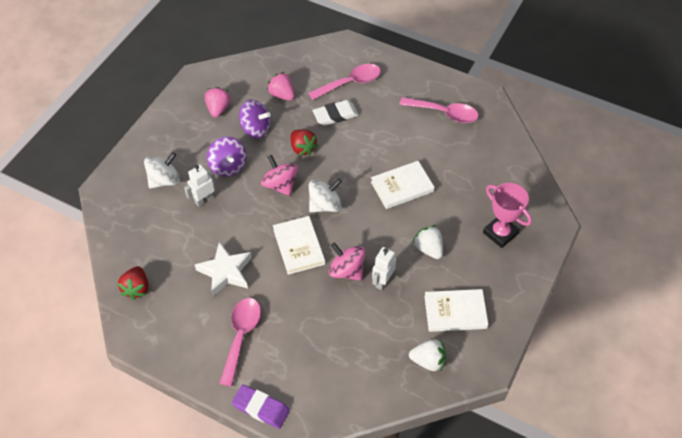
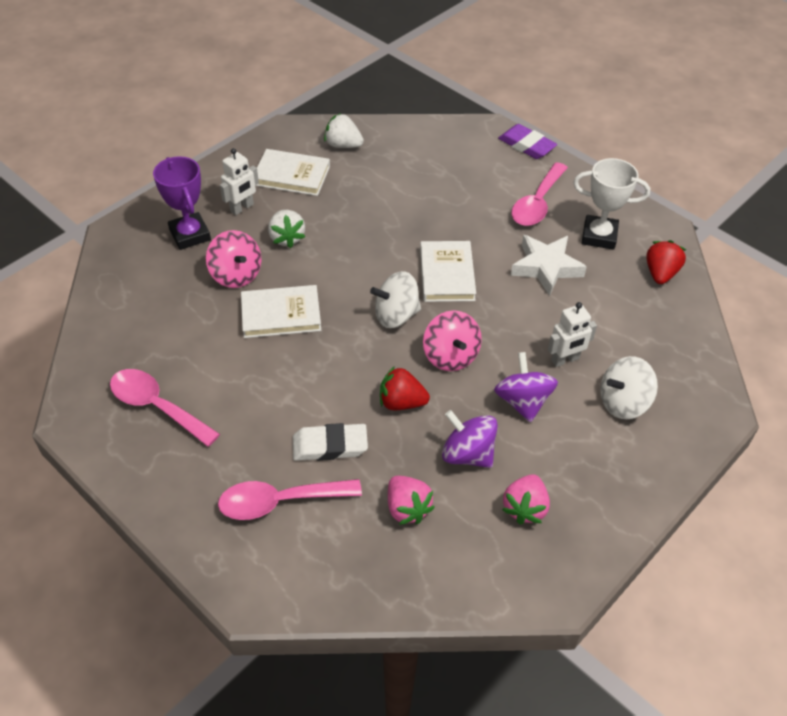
camera: 165 degrees left, 5 degrees down
(186, 314) = (599, 236): none -> white trophy
(302, 148) = (401, 402): red strawberry -> red strawberry turned 60 degrees counterclockwise
(347, 270) = (396, 237): pink spinning top -> pink spinning top (236, 275)
(382, 281) = (358, 218): white robot -> white robot (242, 208)
(500, 233) = (190, 235): pink trophy -> purple trophy

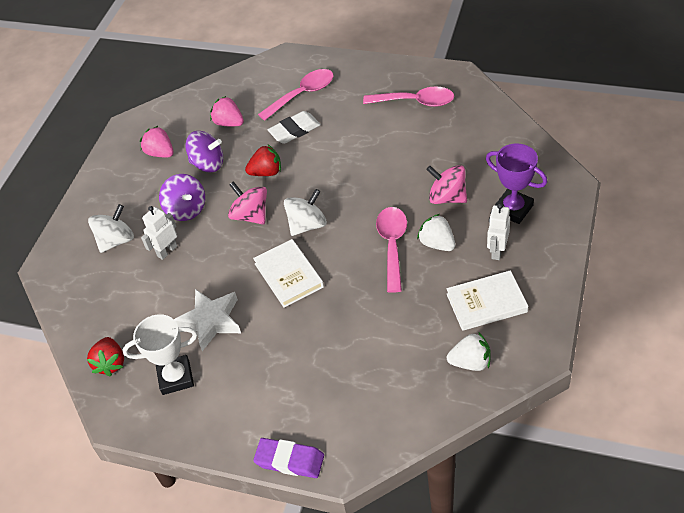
camera: 160 degrees right, 0 degrees up
(281, 314) = (389, 186): white book -> none
(525, 508) = (160, 153): pink strawberry -> pink strawberry turned 45 degrees counterclockwise
(537, 203) = (246, 387): pink spoon -> pink spoon (392, 245)

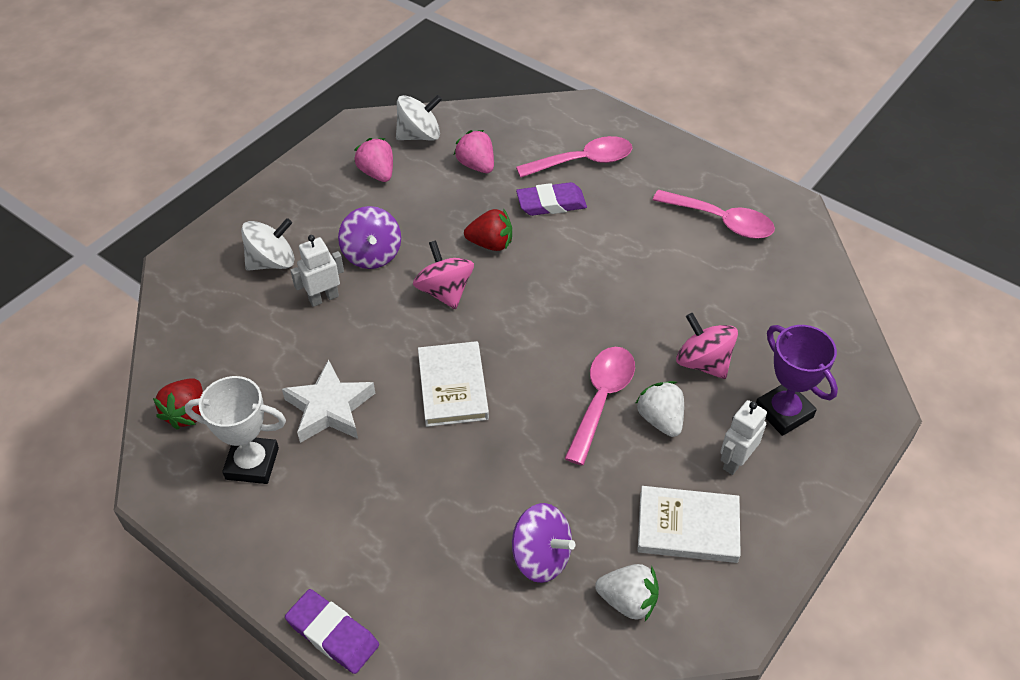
camera: 15 degrees right, 0 degrees up
(208, 164) = (426, 207): purple spinning top -> purple spinning top (541, 557)
(294, 130) = (551, 203): white eraser -> purple eraser
(307, 225) = (507, 330): white spinning top -> white spinning top (419, 135)

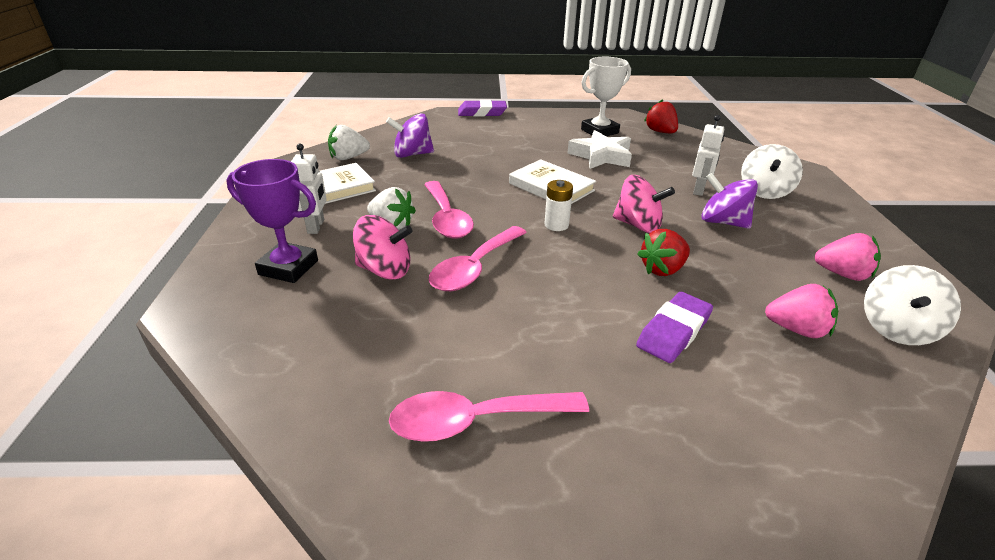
camera: 140 degrees right, 15 degrees down
(512, 332) = (556, 225): none -> white battery
(583, 161) = (720, 404): pink spoon -> pink spoon (474, 268)

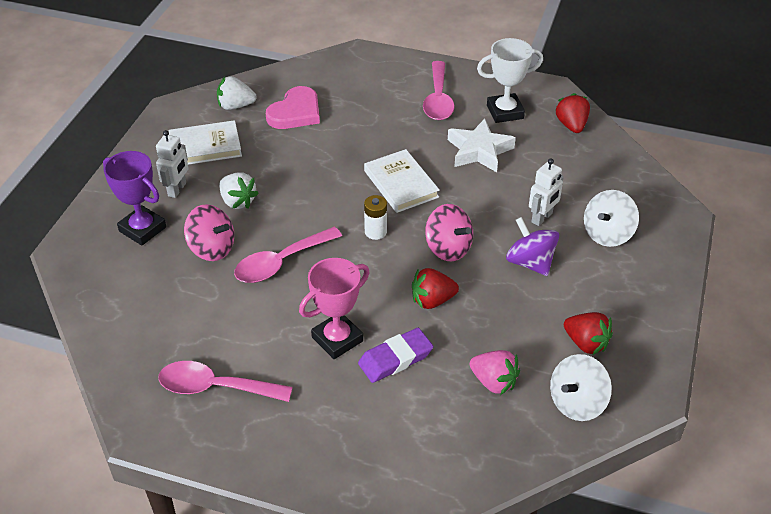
camera: 20 degrees right, 10 degrees up
(412, 154) = (295, 112): purple spinning top -> pink heart
(446, 218) = (286, 203): pink spoon -> pink spoon (438, 99)
(482, 112) = (398, 58): purple eraser -> none
(592, 327) = (337, 339): none -> pink trophy
(842, 274) = (586, 343): pink strawberry -> red strawberry

